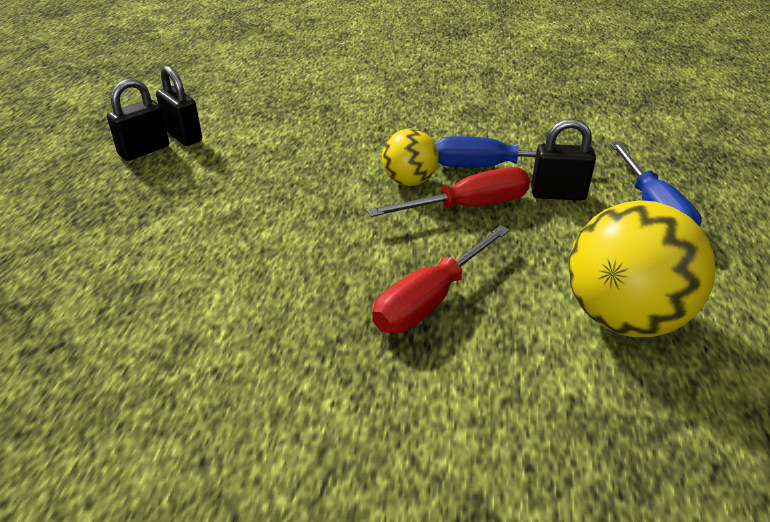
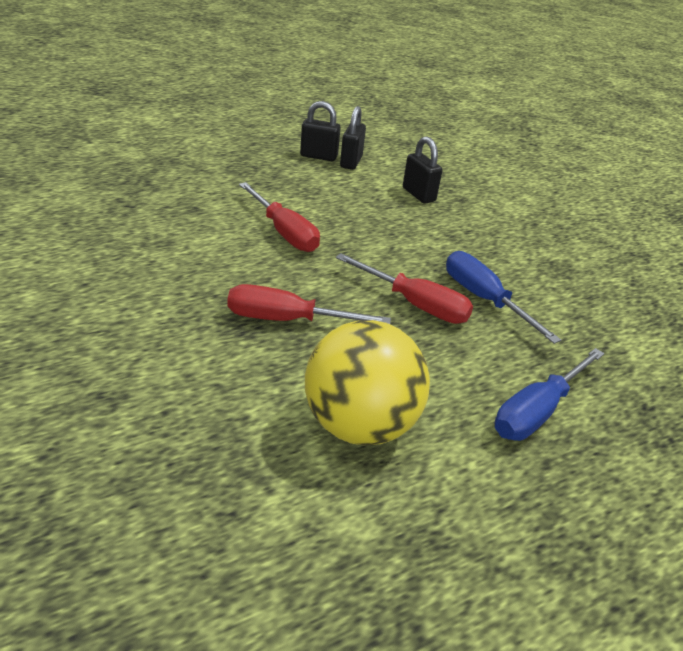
camera: 50 degrees right, 0 degrees up
(268, 236) = (284, 232): none -> red screwdriver
(409, 181) = (413, 266): yellow ball -> none
(558, 194) = (490, 346): black padlock -> black padlock (418, 195)

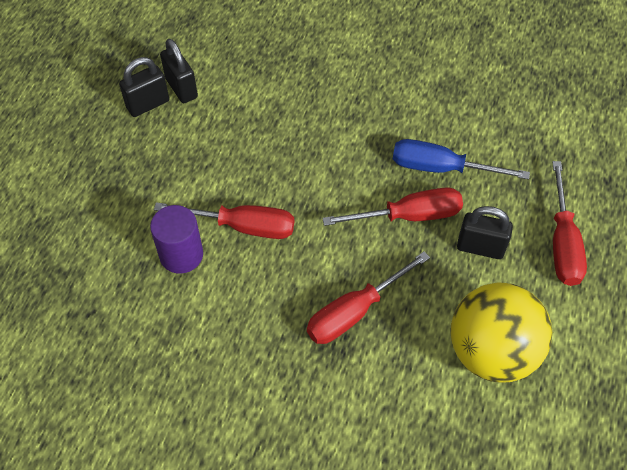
camera: 40 degrees left, 20 degrees up
(224, 219) = (181, 255): none -> purple cylinder
(418, 195) = (278, 85): black padlock -> black padlock (480, 247)
(537, 411) = (562, 243): blue screwdriver -> red screwdriver

